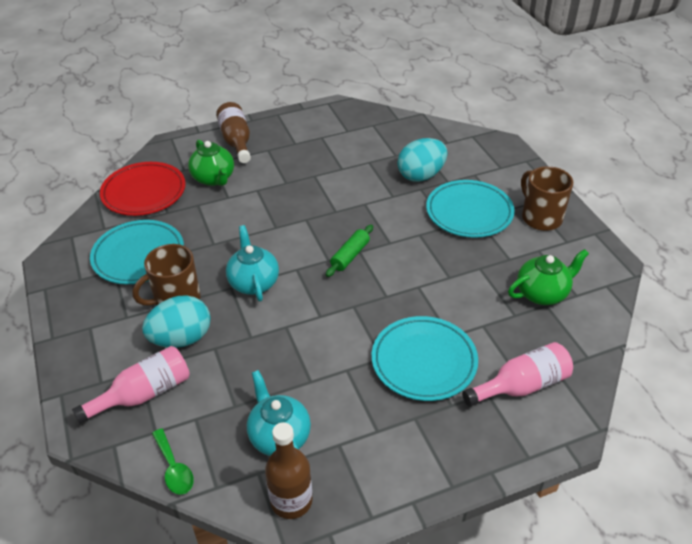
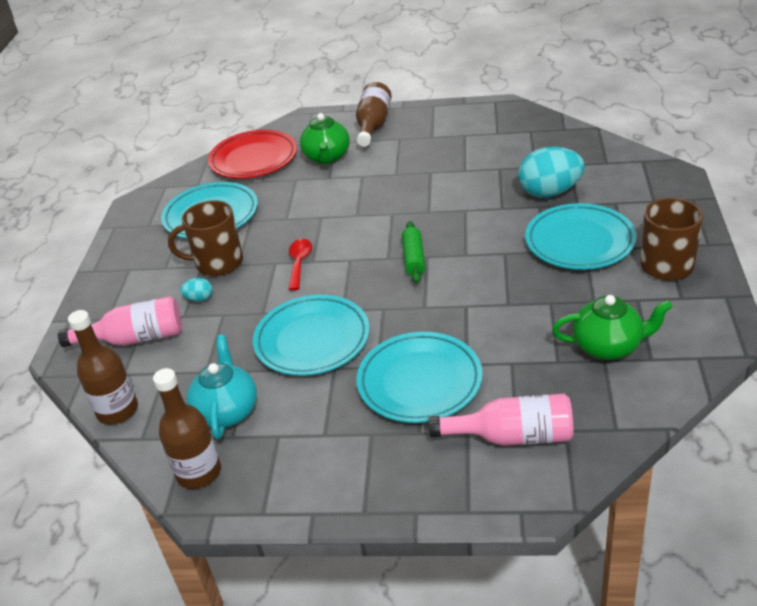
camera: 30 degrees right, 5 degrees down
(174, 468) = (117, 411): green spoon -> brown bottle
(181, 338) = (199, 298): turquoise egg -> turquoise egg, size x0.45
(253, 282) = (299, 263): turquoise teapot -> red spoon
(311, 350) = (312, 340): none -> turquoise plate
(350, 256) = (414, 258): green rolling pin -> green rolling pin turned 60 degrees counterclockwise

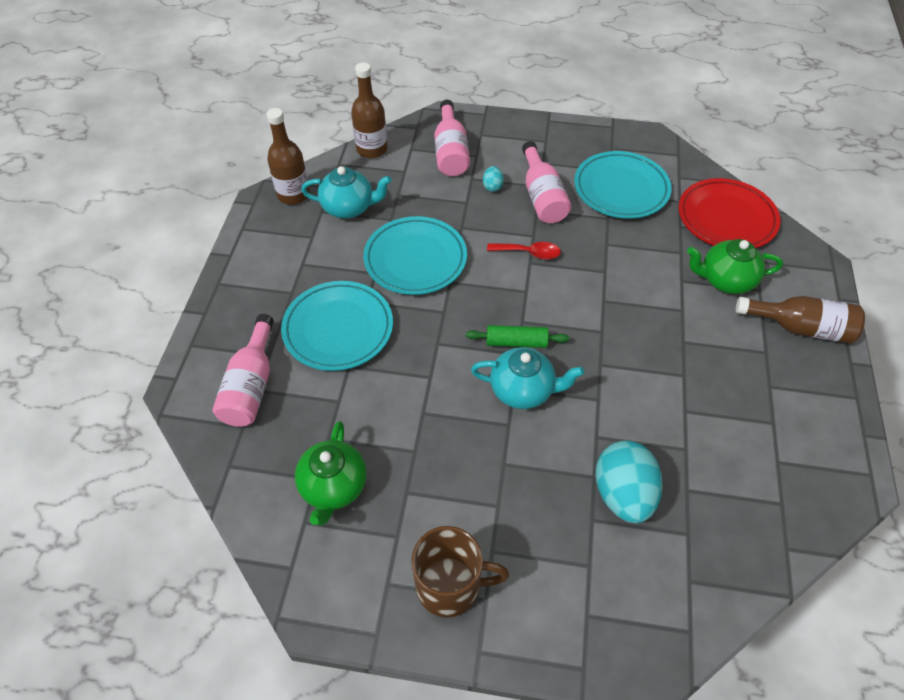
camera: 90 degrees right, 15 degrees up
(218, 263) = (542, 196): brown mug -> pink bottle
(467, 249) = (523, 390): none -> turquoise teapot
(579, 242) = (513, 503): turquoise plate -> none

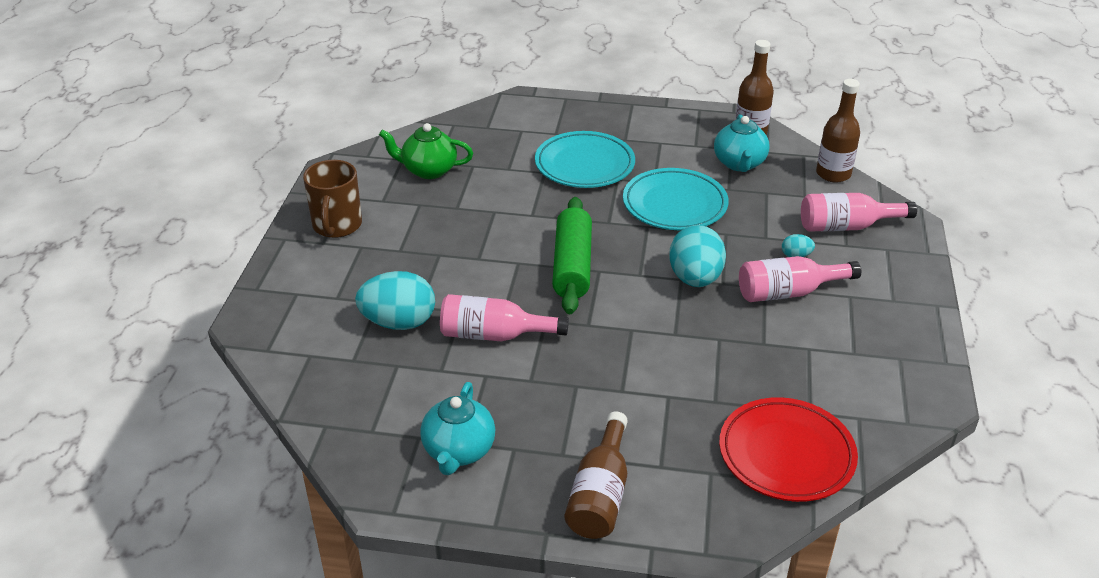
camera: 90 degrees right, 15 degrees down
(251, 385) = (525, 128): pink bottle -> pink bottle (494, 335)
(516, 342) = (572, 266): green rolling pin -> green rolling pin, size x1.74
(523, 390) = (515, 268): turquoise teapot -> turquoise teapot (458, 451)
(529, 253) = (695, 279): red spoon -> turquoise egg
(621, 189) = (819, 359): turquoise plate -> none
(725, 280) = (672, 435): green teapot -> none

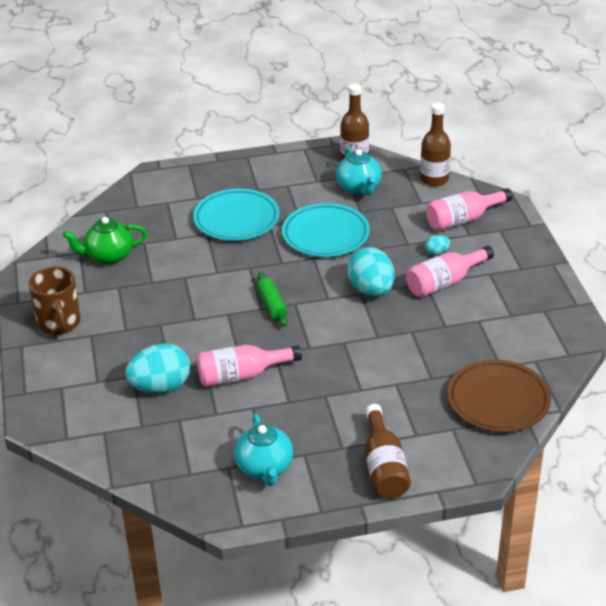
camera: 20 degrees left, 0 degrees up
(572, 266) = (272, 305): green rolling pin -> green rolling pin, size x0.57
(786, 454) = (498, 400): red plate -> brown plate

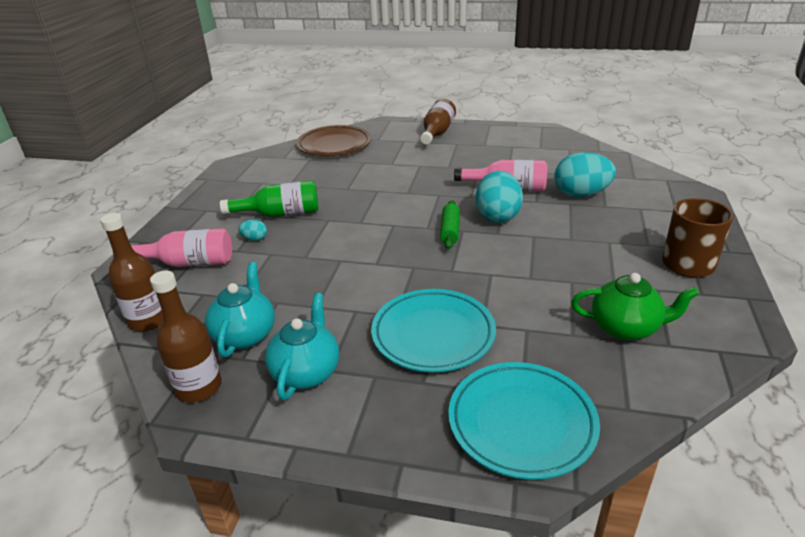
camera: 155 degrees left, 5 degrees down
(265, 468) = (515, 143): turquoise teapot -> turquoise teapot (306, 372)
(325, 235) = (342, 284): turquoise plate -> turquoise plate (521, 423)
(371, 290) = (349, 222): turquoise egg -> turquoise egg (497, 216)
(444, 282) = (280, 214): pink bottle -> green bottle

